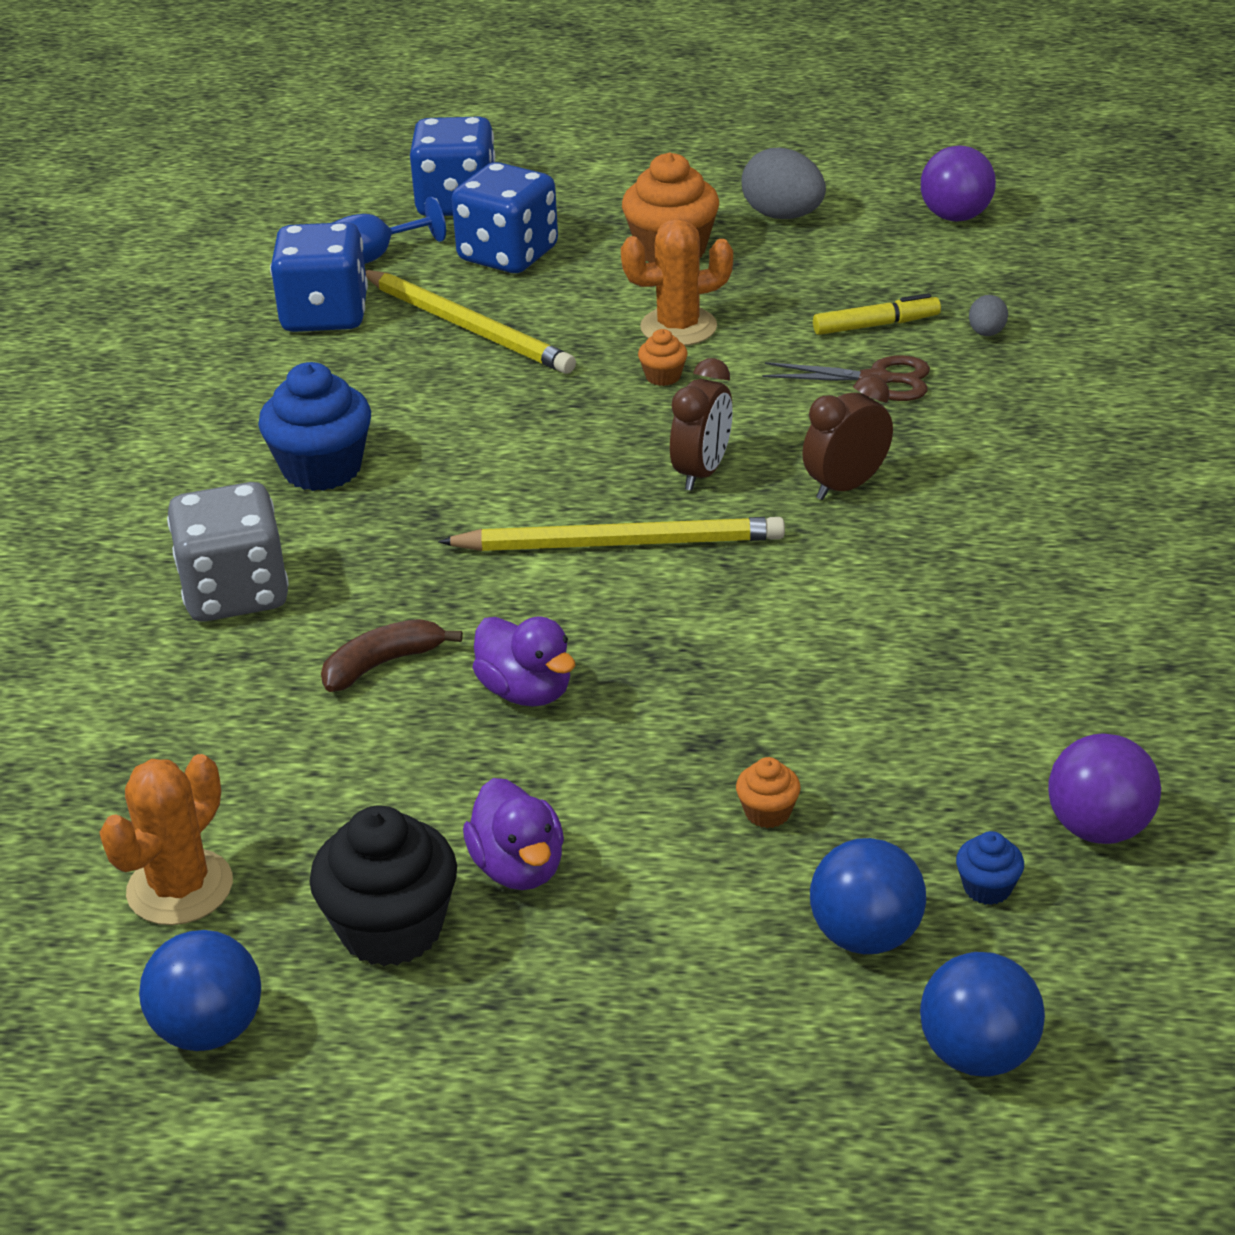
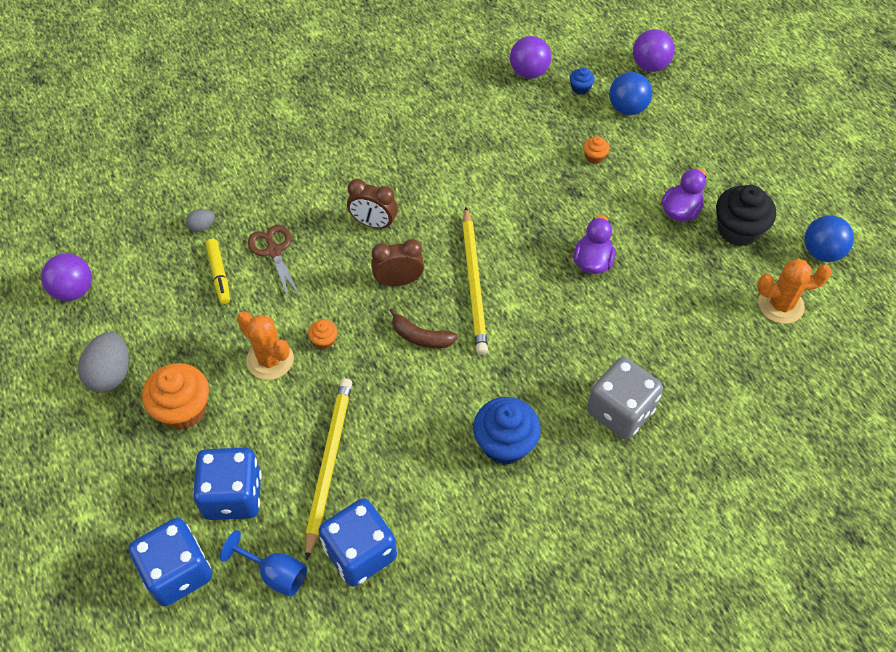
camera: 125 degrees left, 20 degrees up
(382, 664) = (617, 321): brown banana -> brown banana (421, 337)
(620, 543) = (474, 283): yellow pencil -> yellow pencil turned 150 degrees counterclockwise
(875, 325) = (219, 274): yellow marker -> yellow marker turned 150 degrees counterclockwise
(977, 1054) = (650, 65): blue ball -> purple ball

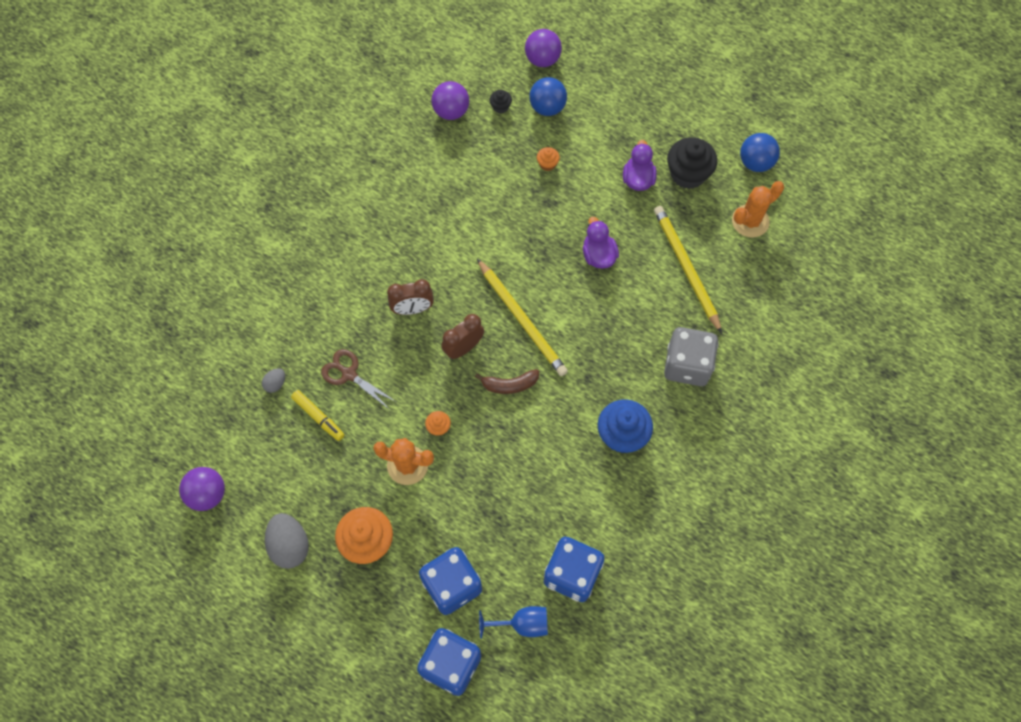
camera: 30 degrees left, 10 degrees up
(328, 464) = (506, 521): yellow pencil -> yellow pencil (686, 268)
(580, 88) = (500, 107): blue cupcake -> black cupcake

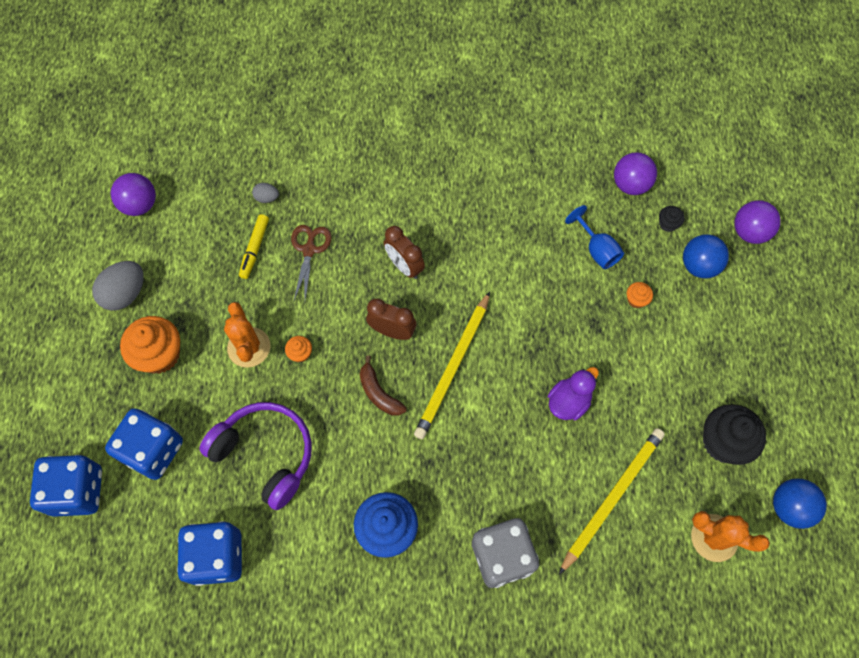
camera: 60 degrees right, 0 degrees up
(509, 496) = (265, 454): none -> purple headphones
(522, 624) = (145, 535): blue goblet -> blue goblet (597, 250)
(638, 179) = (681, 395): purple duck -> none

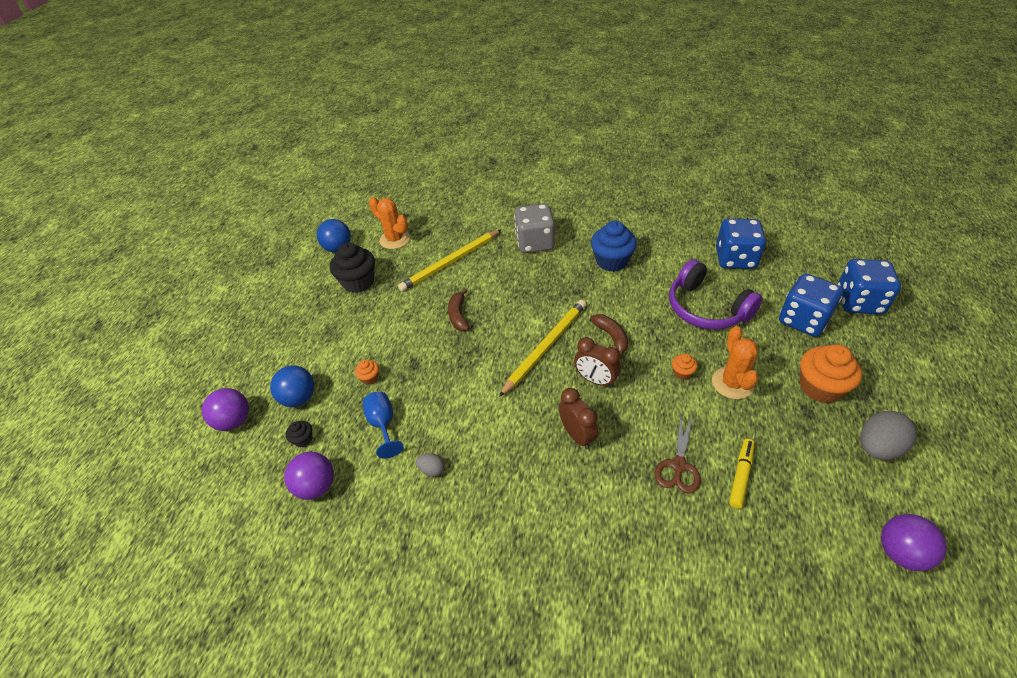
camera: 165 degrees left, 20 degrees down
(267, 198) = (735, 536): grey egg -> grey egg (432, 470)
(568, 402) = (458, 315): purple duck -> brown banana

